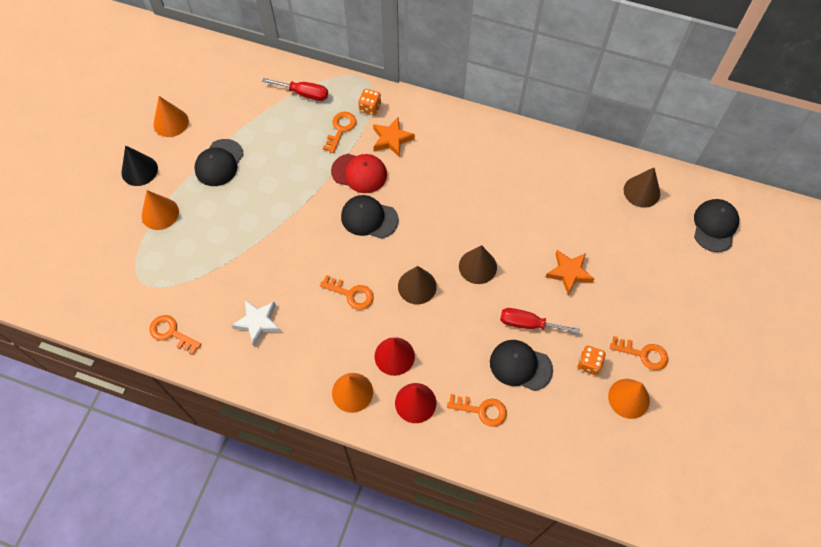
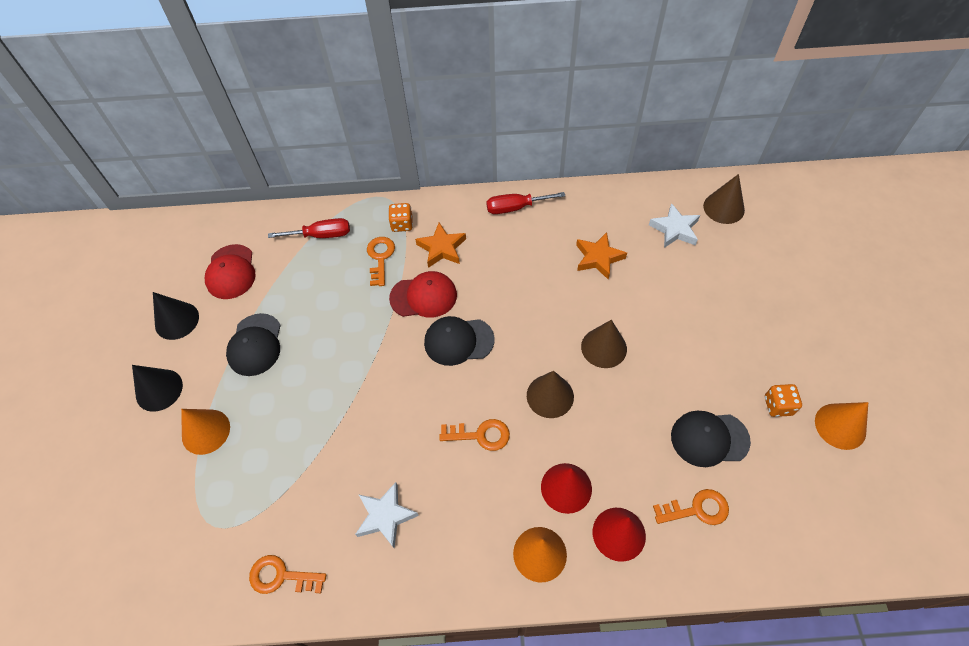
camera: 20 degrees left, 5 degrees down
(171, 122) = (177, 320): orange cone -> black cone
(224, 99) = (231, 272): none -> red cap
(528, 324) = (691, 388): red screwdriver -> red screwdriver (515, 208)
(569, 273) = (701, 317): orange star -> orange star (598, 258)
(589, 194) = (675, 229): none -> white star
(643, 354) = (825, 371): orange key -> none
(715, 226) = (812, 215): black cap -> none

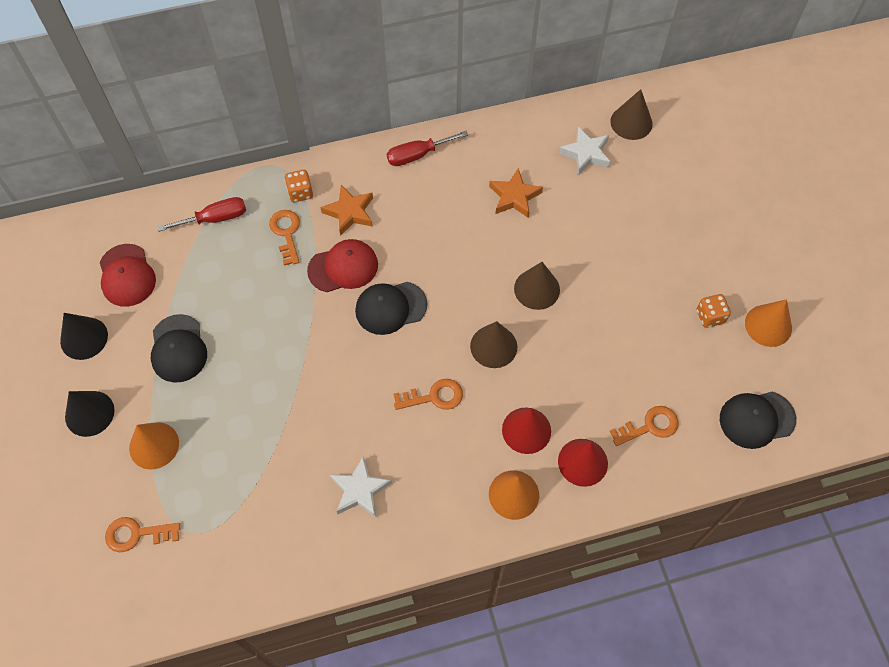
camera: 15 degrees left, 5 degrees up
(281, 576) = (273, 564): orange key -> orange key (136, 534)
(709, 438) = (651, 359): black cap -> black cap (756, 419)

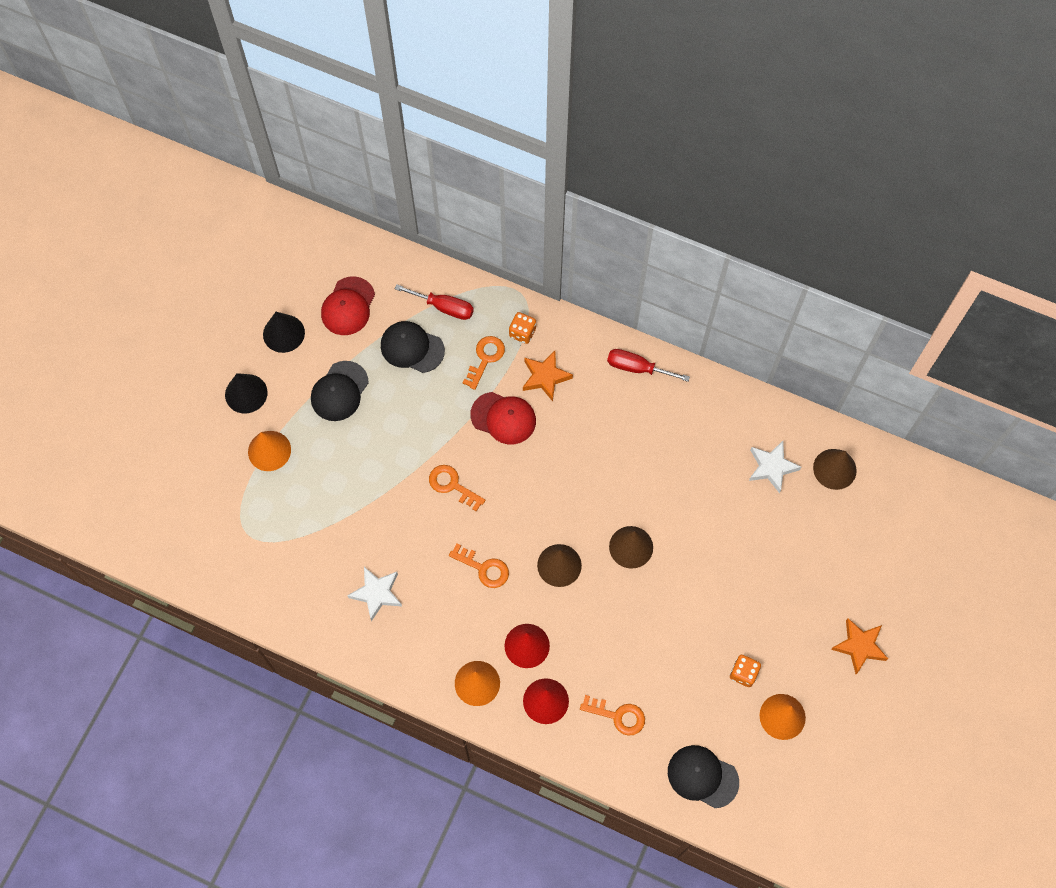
camera: 40 degrees right, 5 degrees up
(136, 534) = (211, 504): orange key -> orange key (452, 485)
(390, 308) = (510, 476): black cap -> black cap (412, 348)
(514, 197) = (681, 460): orange star -> orange star (859, 646)

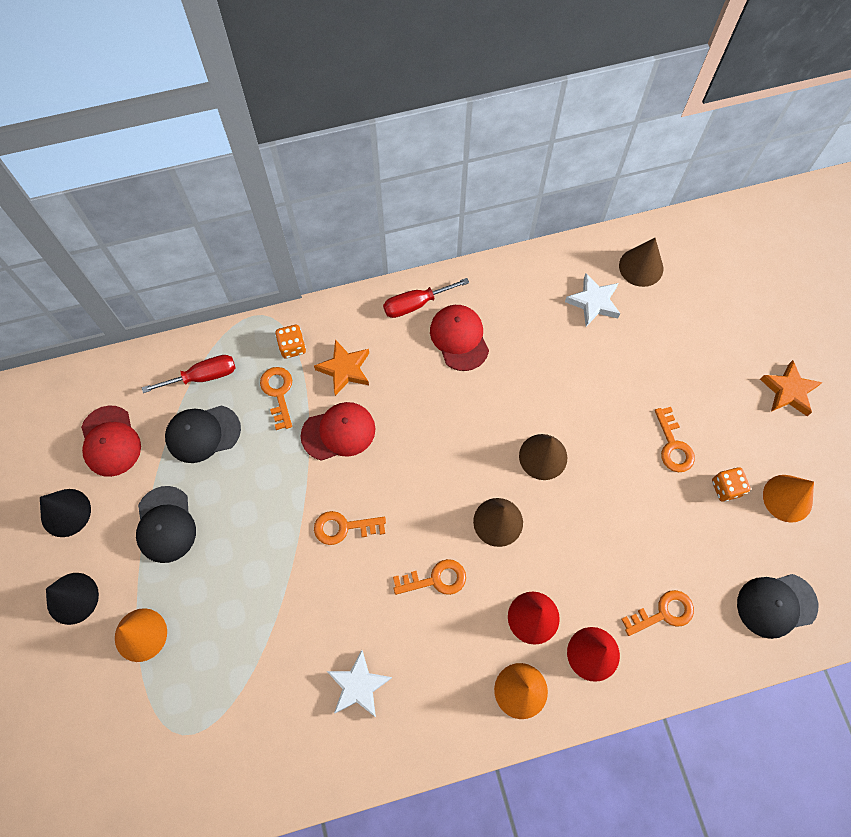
camera: 40 degrees left, 0 degrees up
(647, 417) = (459, 338): none -> red cap
(733, 614) = (673, 446): none -> orange key

